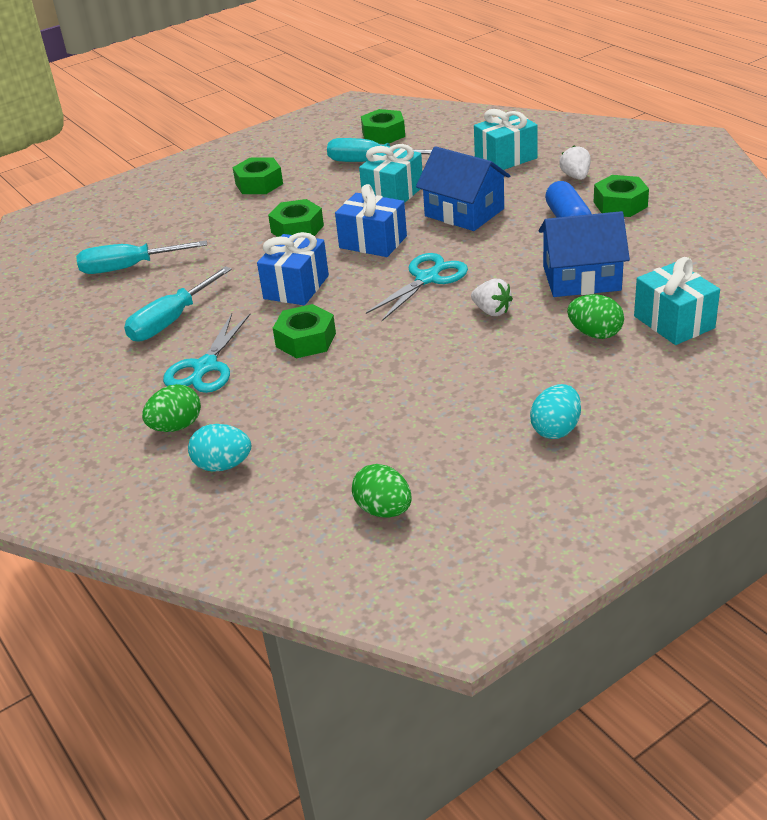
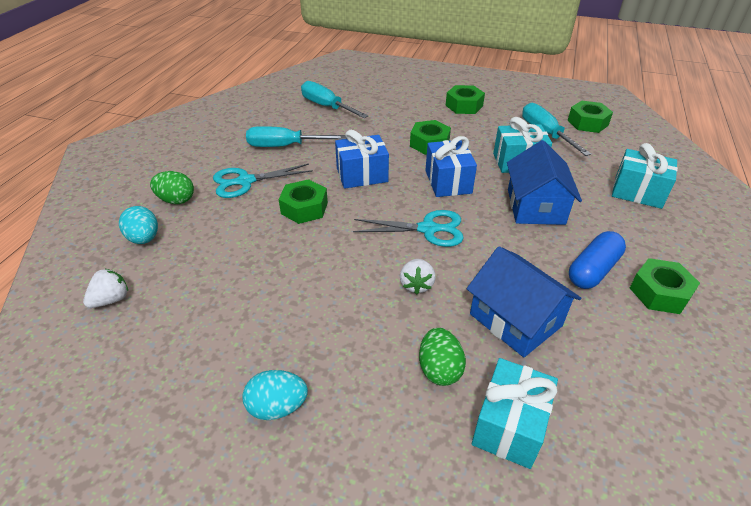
camera: 50 degrees right, 5 degrees up
(384, 510) = (122, 343): green egg -> none
(575, 177) = (665, 244): white strawberry -> white strawberry (111, 300)

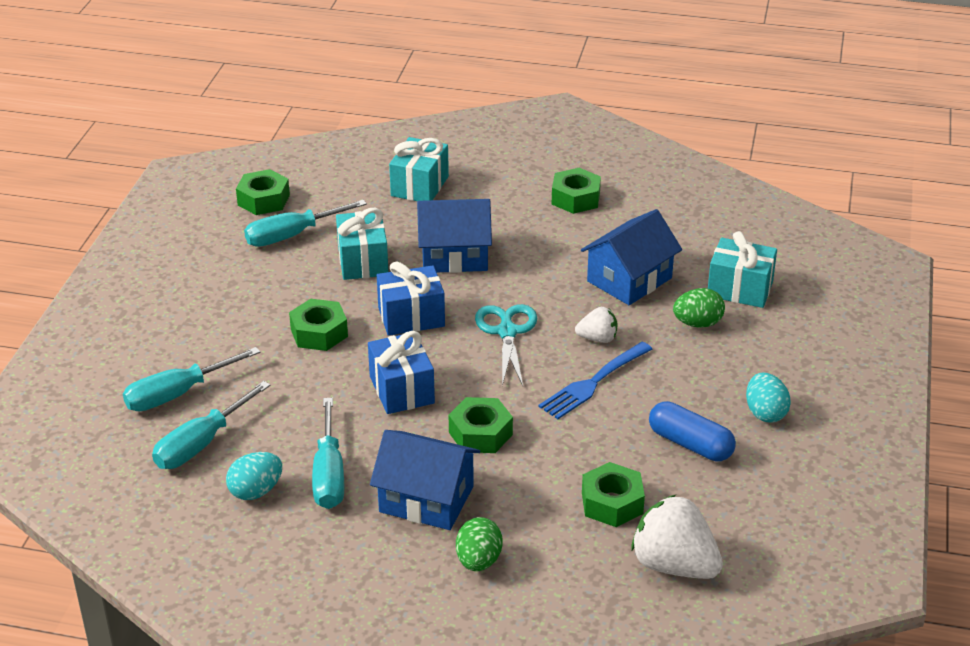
camera: 95 degrees left, 5 degrees down
(111, 300) = (674, 565): white strawberry -> white strawberry, size x1.86
(144, 238) = (565, 570): turquoise egg -> turquoise egg (256, 491)
(245, 181) = (426, 499): turquoise scissors -> blue house
(352, 275) = (593, 383): none -> blue fork
(373, 99) = (178, 394): none -> turquoise screwdriver
(464, 105) = (208, 301): green nut -> green nut (612, 503)
(593, 270) = (553, 230): blue capsule -> blue capsule (690, 444)

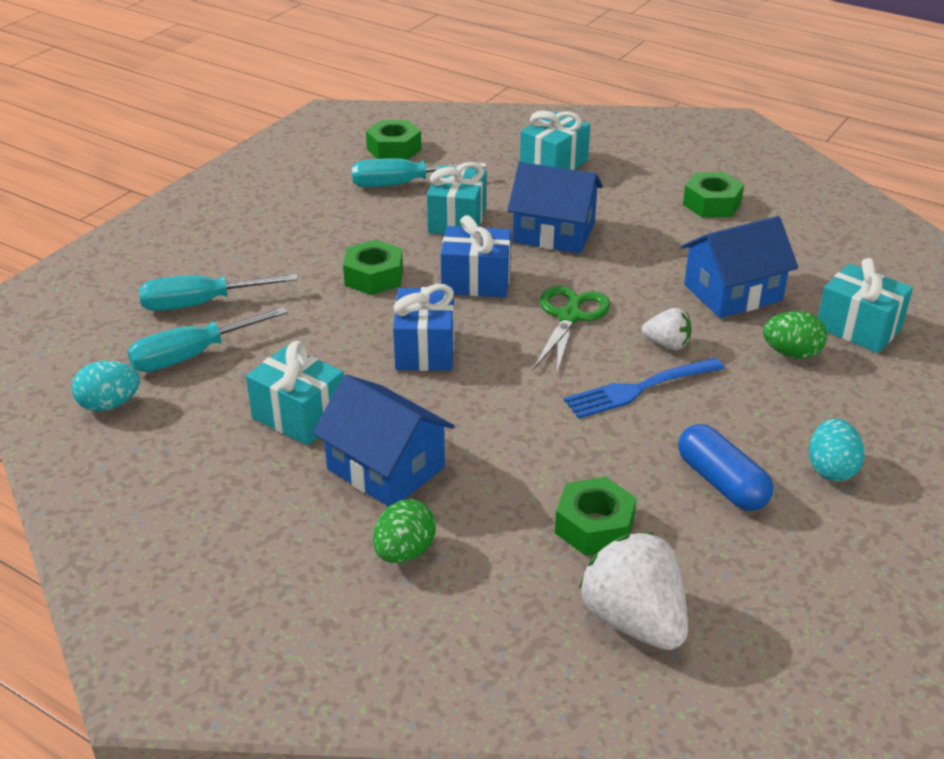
camera: 20 degrees right, 0 degrees up
(256, 491) = (214, 415): turquoise egg -> turquoise egg (110, 404)
(329, 474) = (299, 416): turquoise screwdriver -> turquoise gift
(480, 433) = (484, 413): green nut -> none
(507, 332) = (569, 317): turquoise scissors -> green scissors

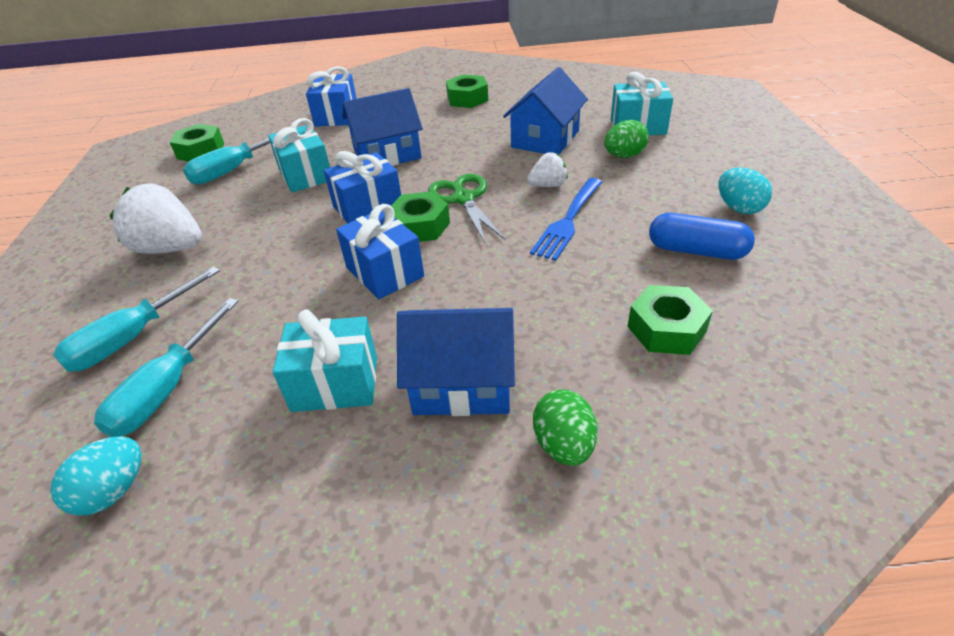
camera: 35 degrees left, 5 degrees up
(374, 276) = (280, 241): green nut -> green nut (420, 226)
(553, 164) = (336, 116): turquoise gift -> blue gift
(634, 620) = (785, 381): white strawberry -> white strawberry (170, 248)

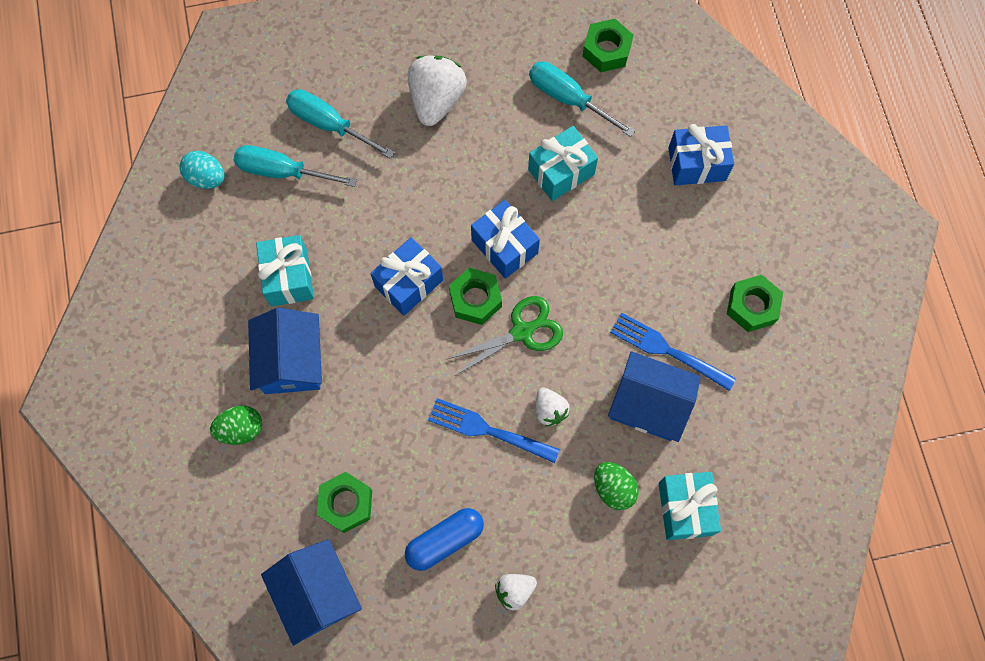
camera: 80 degrees right, 30 degrees up
(387, 154) = (608, 241): blue house -> blue house (317, 593)
(497, 130) = (667, 350): none -> blue fork
(696, 251) = (445, 540): blue capsule -> blue capsule turned 45 degrees clockwise
(738, 208) = (514, 591): turquoise egg -> white strawberry

